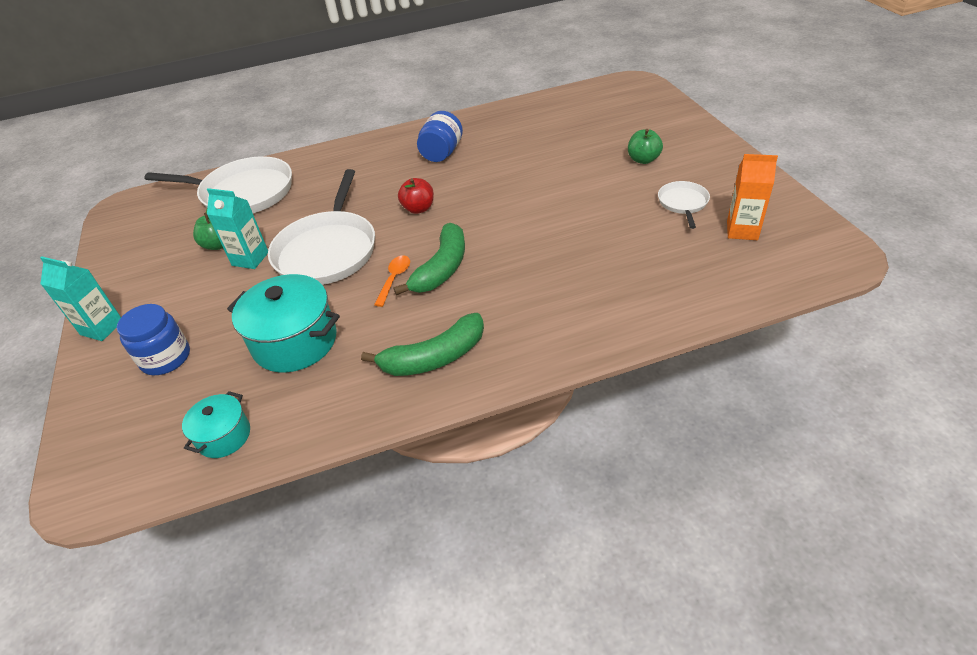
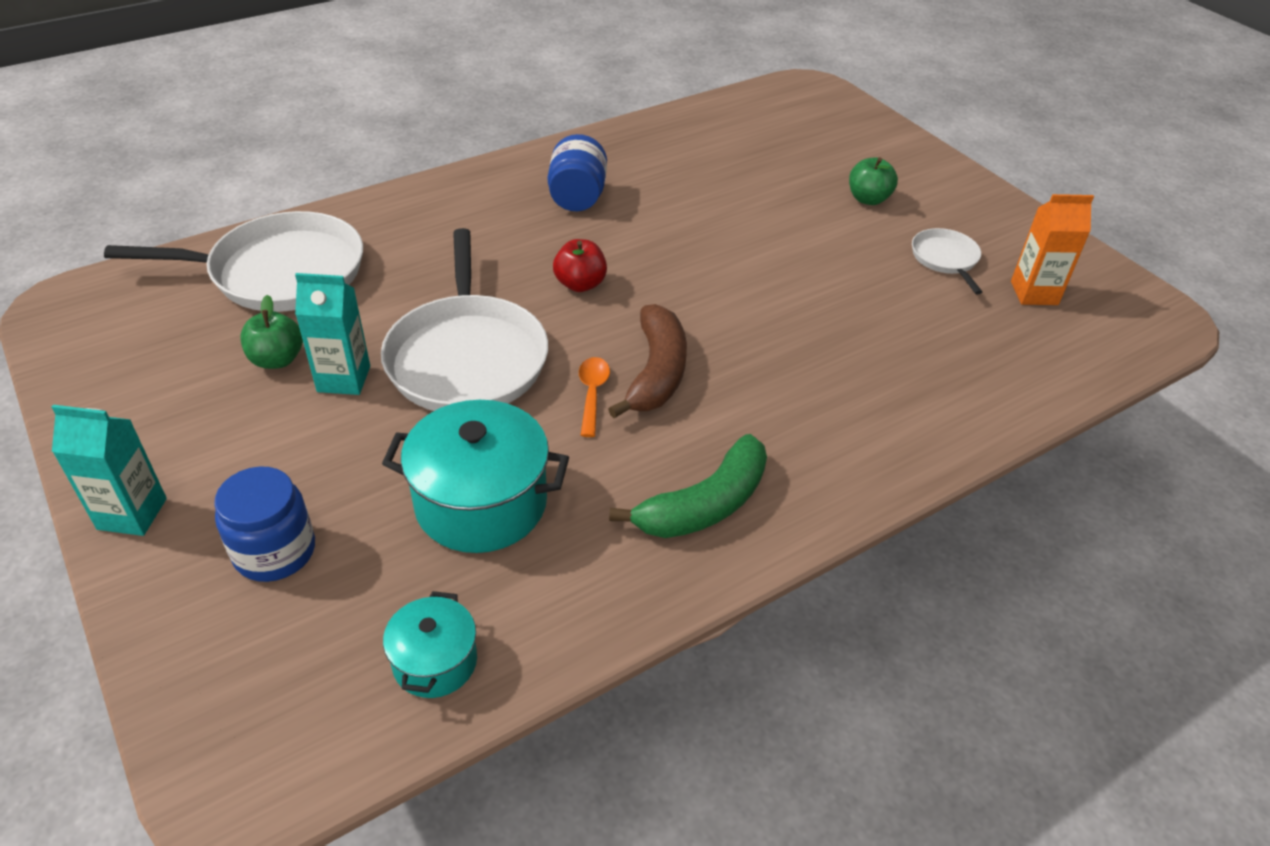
camera: 20 degrees left, 0 degrees up
(442, 268) = (656, 372): green banana -> brown banana

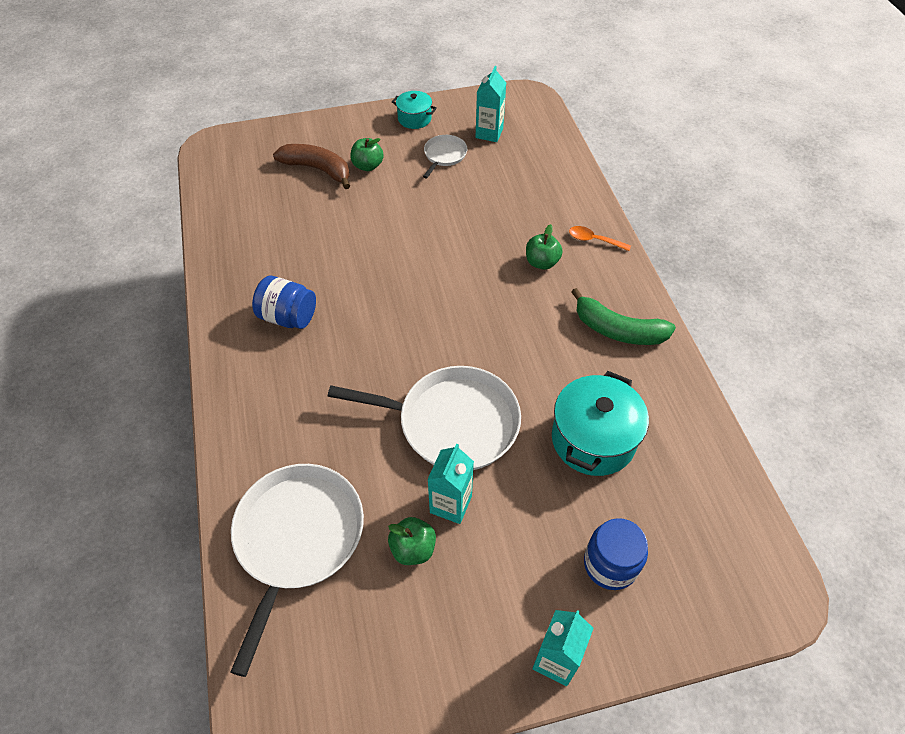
camera: 70 degrees left, 10 degrees up
(435, 662) = (709, 484): turquoise pot -> turquoise pot (414, 119)
(580, 284) = (396, 340): red apple -> none
(592, 394) = (511, 360): orange spoon -> orange spoon (594, 240)
(656, 372) = (501, 322): brown banana -> brown banana (317, 169)
(705, 505) = (618, 330): green banana -> green banana turned 135 degrees clockwise
(797, 395) = (541, 262): none -> green apple
(945, 259) = (444, 155): white pan -> white pan turned 105 degrees clockwise
(1034, 293) = (489, 133): orange carton -> turquoise carton

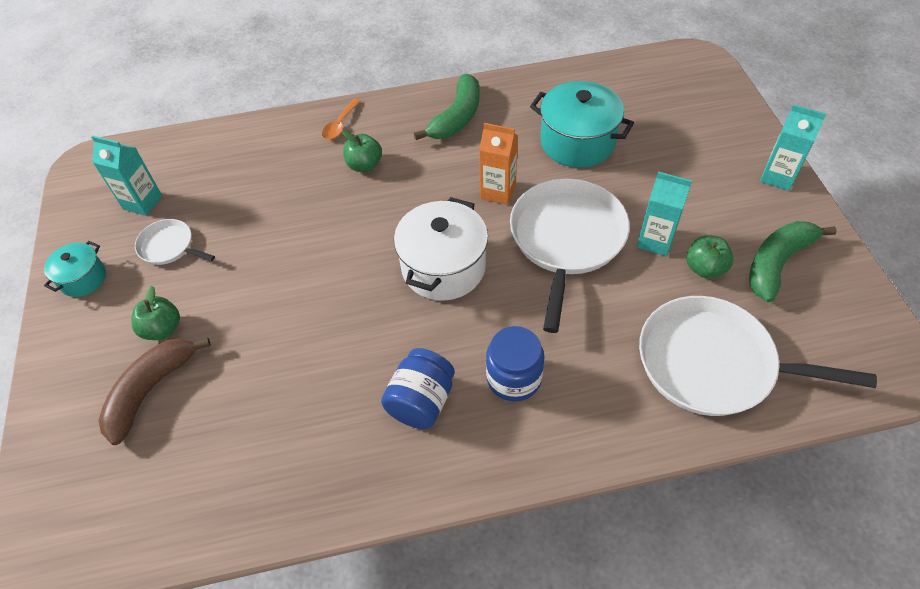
camera: 85 degrees left, 0 degrees up
(418, 628) = (777, 263): none -> green banana
(419, 326) = (443, 267): none -> white pot
(514, 366) = (498, 191): none -> orange carton
(610, 564) = (692, 141): blue jar -> blue jar (514, 378)

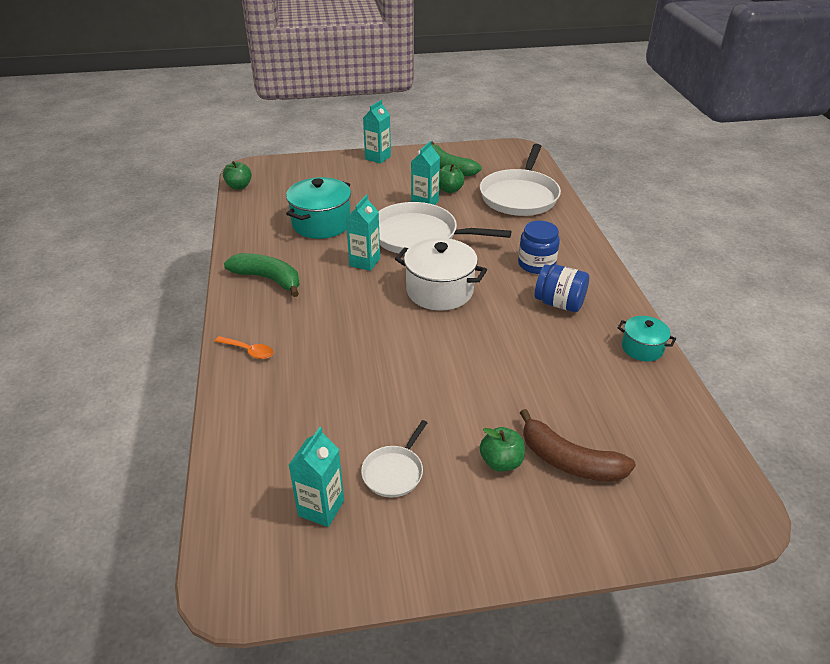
camera: 90 degrees left, 15 degrees down
(83, 279) = (433, 547): turquoise pot -> turquoise pot (642, 348)
(364, 165) = (312, 333): green apple -> green apple (239, 186)
(498, 191) = (365, 262): orange carton -> turquoise carton

